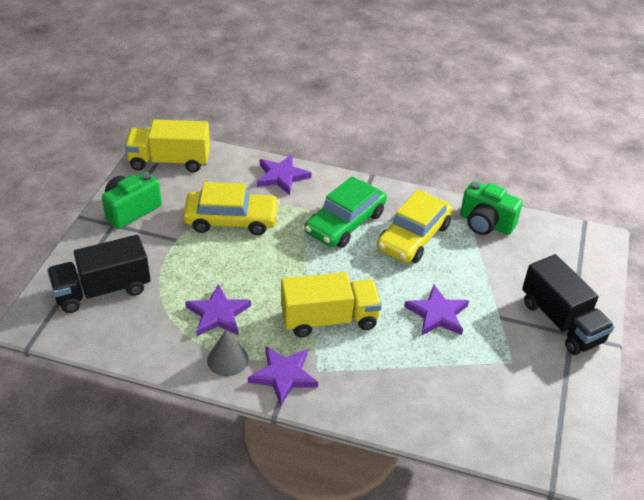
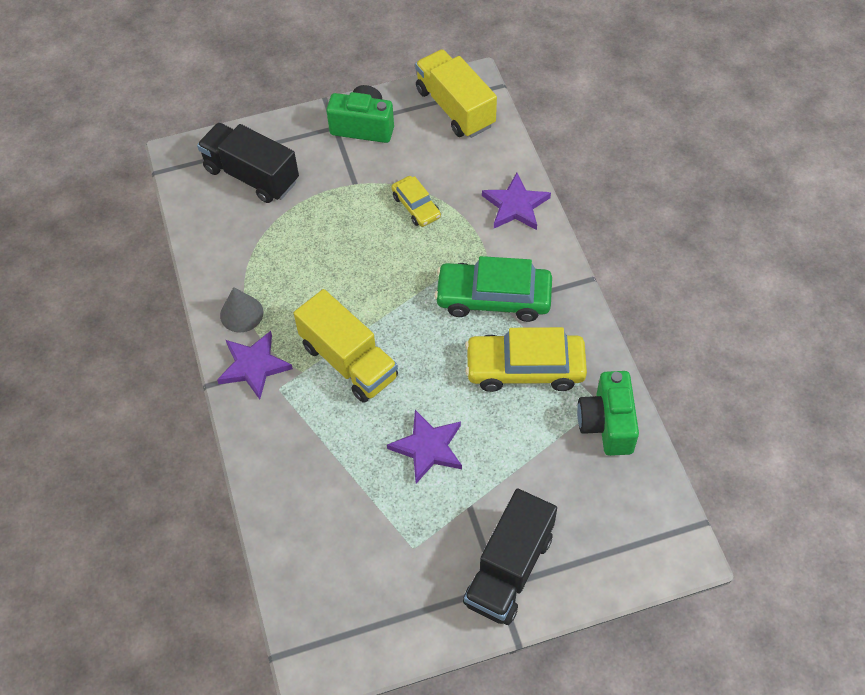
camera: 60 degrees right, 15 degrees up
(218, 314) = (288, 273): purple star -> none
(231, 220) = (416, 206): yellow car -> yellow car, size x0.55

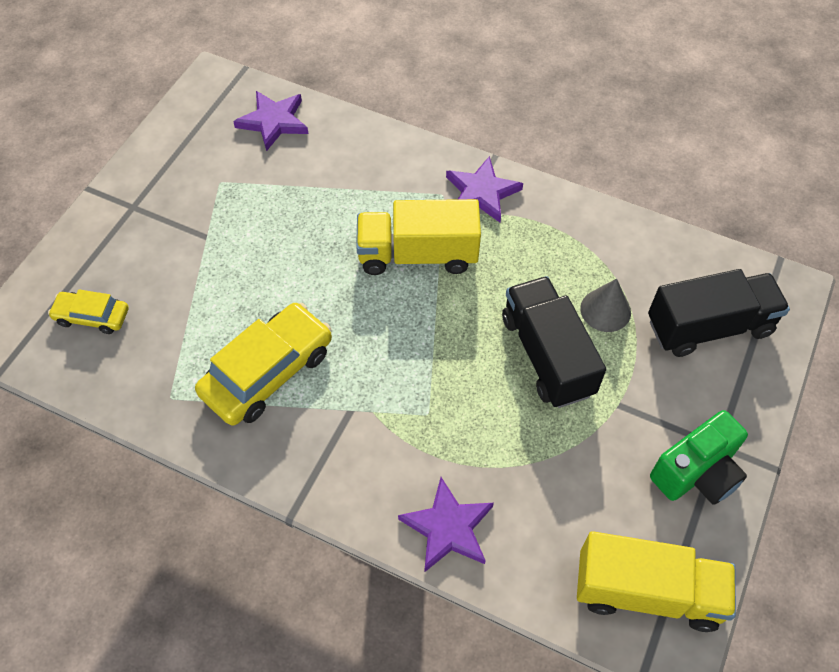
camera: 130 degrees right, 0 degrees up
(241, 313) = (544, 217): grey cone -> grey cone (605, 310)
(416, 206) = (536, 434): yellow car -> yellow car (92, 316)
(428, 448) = (282, 248): purple star -> purple star (273, 122)
(493, 298) = (362, 410): green car -> none
(509, 569) = (134, 222): black truck -> black truck (547, 355)
(607, 424) = (149, 386): green camera -> none

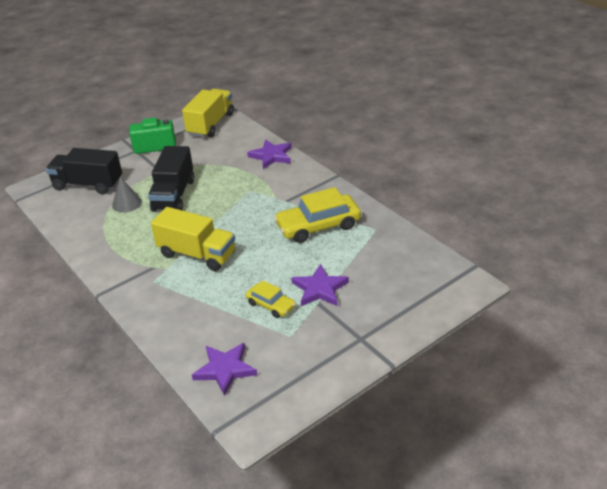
camera: 150 degrees left, 20 degrees down
(92, 316) = (409, 279): yellow car -> yellow car (271, 305)
(481, 193) = (129, 275): purple star -> purple star (320, 289)
(647, 592) = (211, 124): yellow truck -> yellow truck turned 75 degrees clockwise

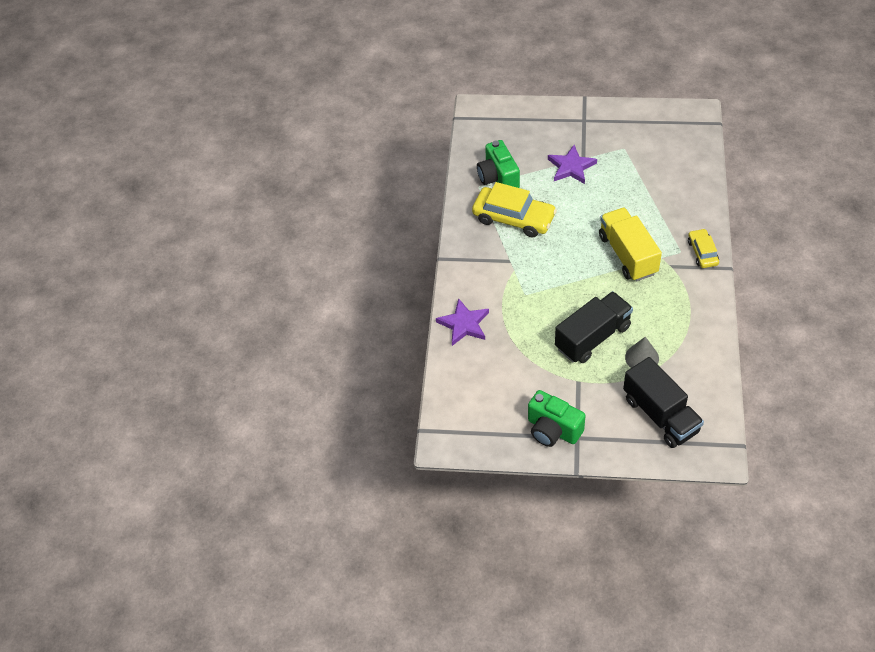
camera: 135 degrees left, 15 degrees up
(211, 124) = (469, 421): yellow truck -> none
(225, 369) = (684, 153): purple star -> none
(271, 305) = (615, 177): yellow car -> yellow car (702, 252)
(369, 244) = (498, 178): none -> green camera

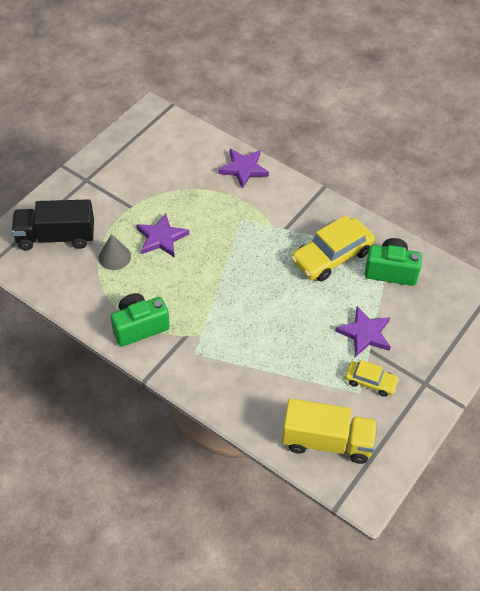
camera: 115 degrees right, 0 degrees up
(553, 430) = (105, 170): green camera -> green camera (139, 327)
(593, 337) = (161, 238): black truck -> purple star
(628, 255) = (224, 312): yellow truck -> yellow truck (327, 441)
(702, 252) = (180, 370): yellow car -> yellow car (370, 382)

